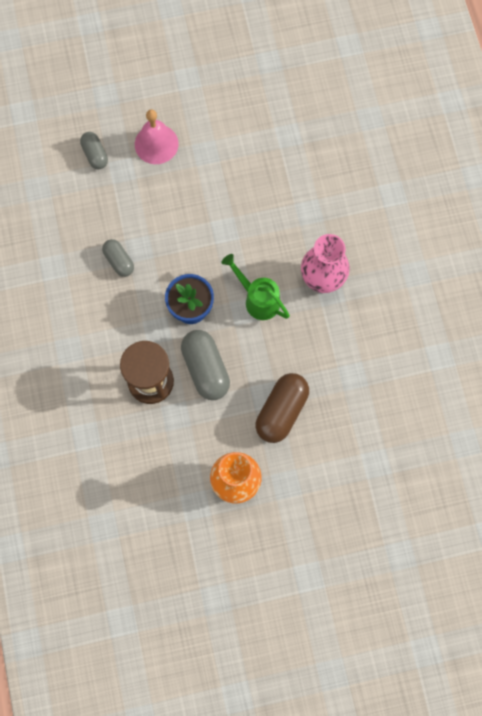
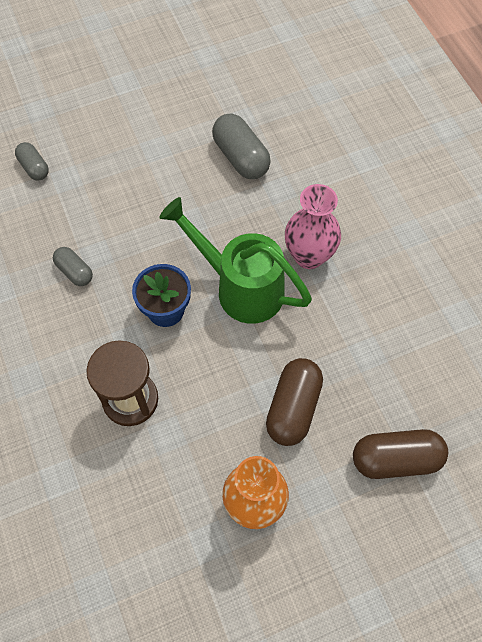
camera: 10 degrees left, 10 degrees down
(156, 144) = (100, 148): pink bell -> none
(206, 369) = (194, 374): grey capsule -> grey capsule (241, 157)
(258, 299) = (241, 287): green watering can -> green watering can, size x1.64
(355, 467) = (395, 459): none -> brown capsule

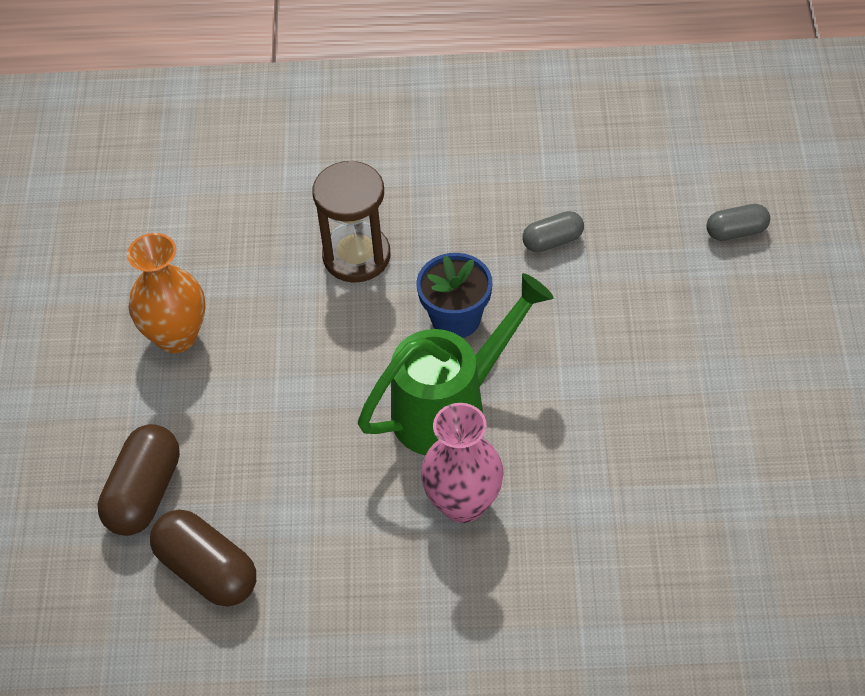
camera: 115 degrees right, 10 degrees down
(241, 157) = (667, 475): grey capsule -> none
(293, 408) = (263, 410): brown capsule -> brown capsule (207, 570)

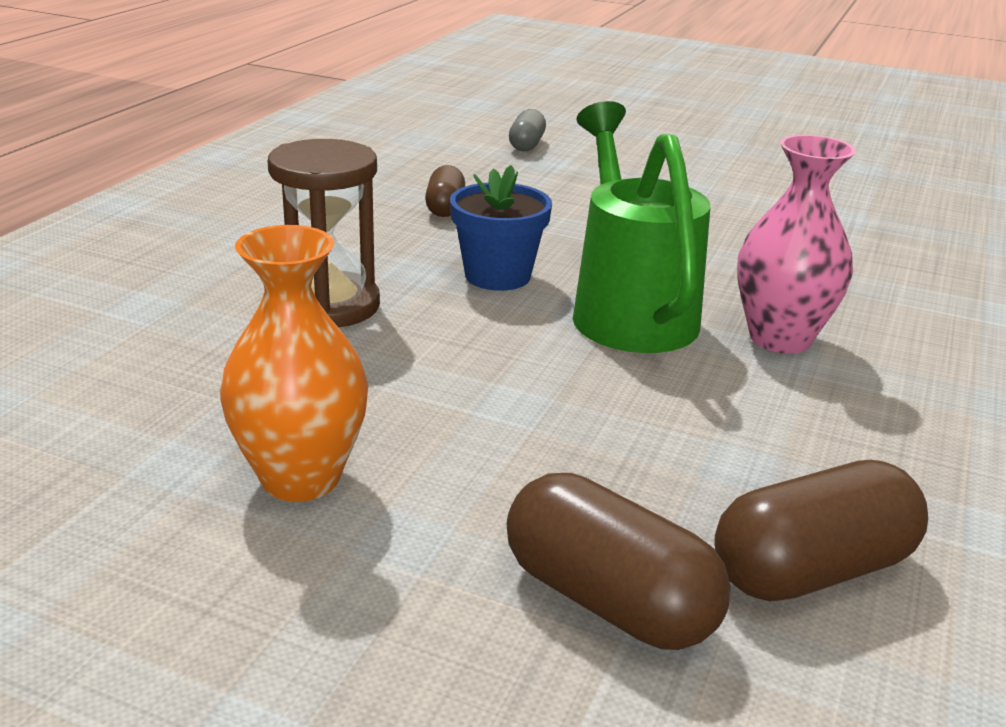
camera: 70 degrees left, 25 degrees down
(552, 241) = (445, 207): grey capsule -> brown capsule

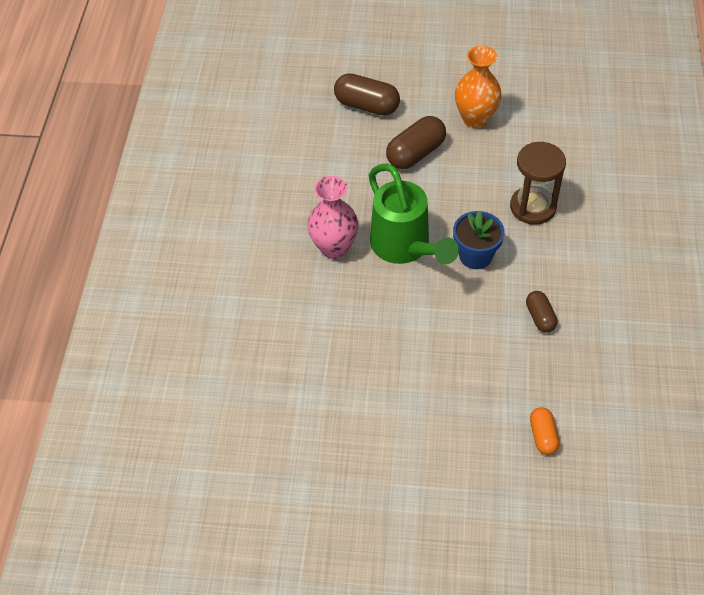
camera: 165 degrees right, 25 degrees up
(526, 145) = (543, 436): grey capsule -> orange capsule
(811, 570) = (312, 131): brown capsule -> brown capsule (416, 153)

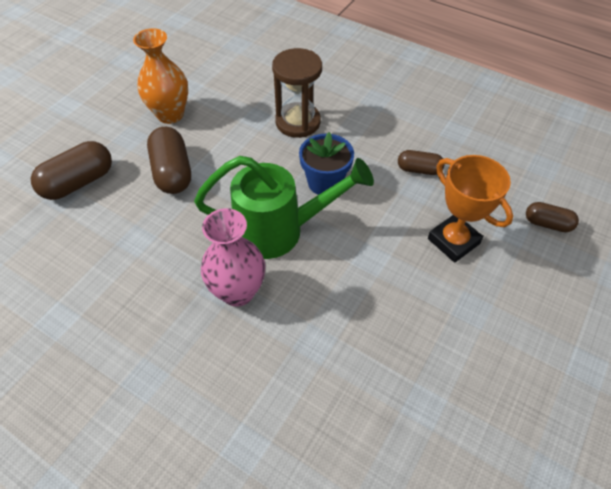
camera: 65 degrees left, 0 degrees up
(473, 369) = (453, 241): none -> orange trophy
(543, 436) = (547, 224): orange capsule -> brown capsule

